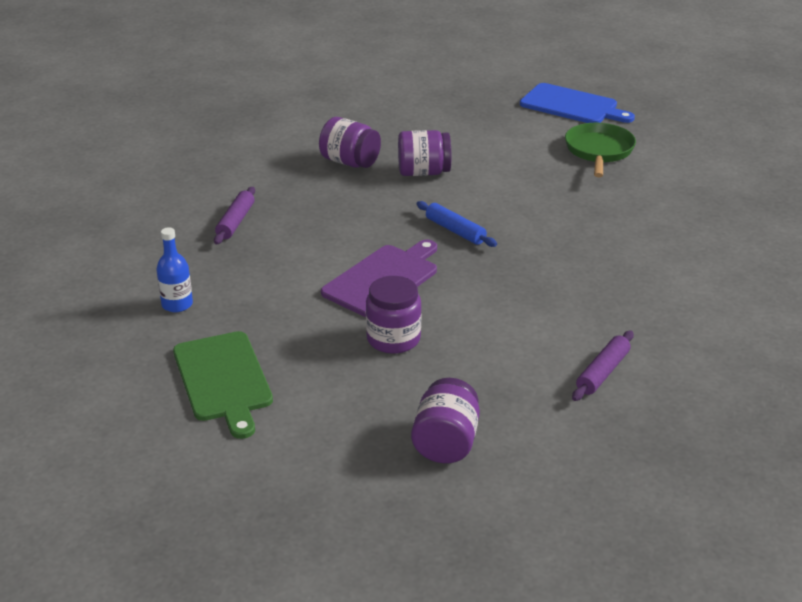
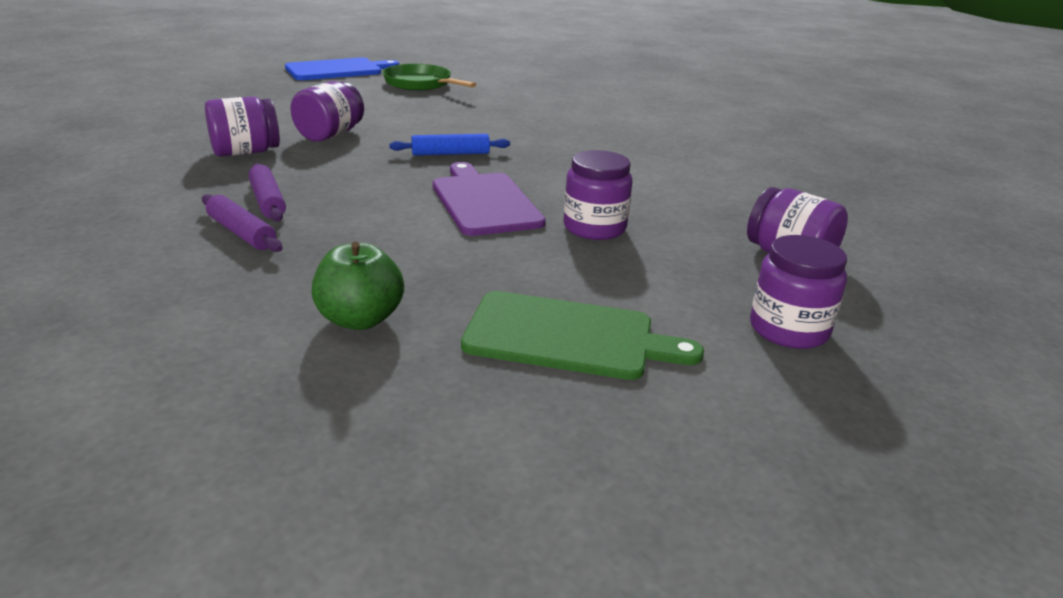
camera: 60 degrees left, 5 degrees down
(177, 304) = (360, 319): blue bottle -> green apple
(318, 466) = (788, 329): none -> purple jar
(603, 372) = (732, 174): purple rolling pin -> purple rolling pin (268, 201)

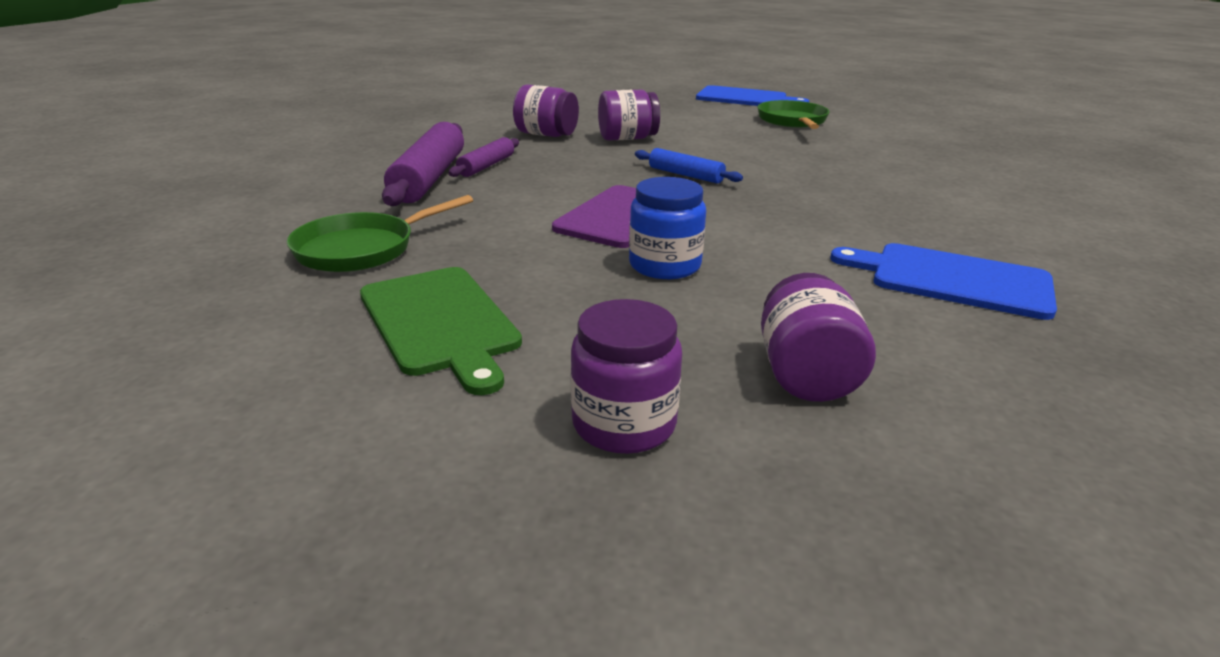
camera: 50 degrees right, 0 degrees up
(241, 233) = (429, 178): purple rolling pin -> purple rolling pin, size x1.83
(360, 319) = (362, 249): green apple -> green pan
(594, 228) = (664, 265): purple jar -> blue jar
(730, 173) = (952, 279): none -> blue cutting board

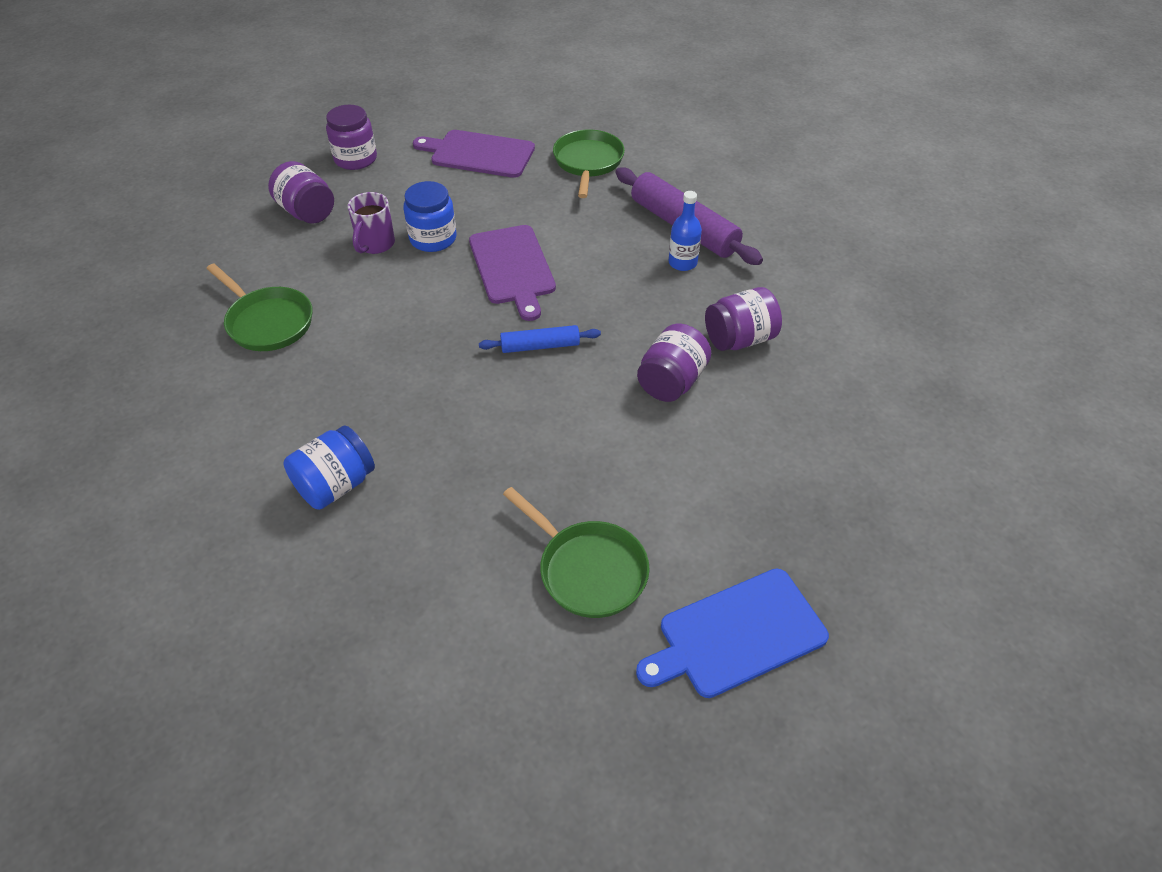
camera: 135 degrees right, 20 degrees up
(440, 323) = (479, 154): green cutting board -> purple cutting board
(486, 166) = (682, 263): purple rolling pin -> blue bottle
(743, 290) = (375, 244): none -> purple mug
(936, 180) = (335, 485): none -> blue jar
(952, 279) = (267, 322): blue cutting board -> green pan

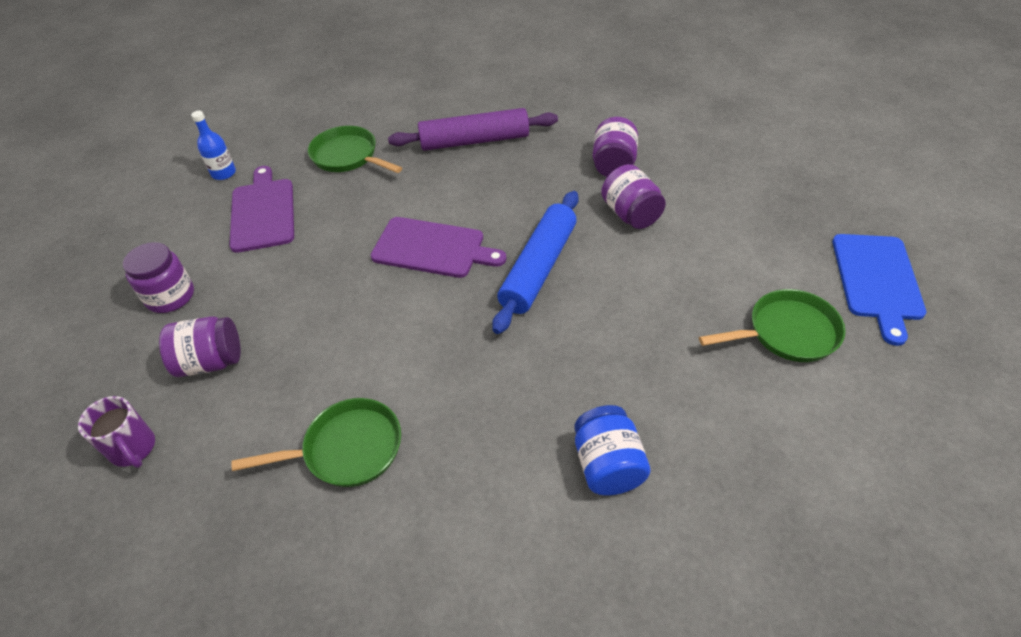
camera: 55 degrees left, 0 degrees up
(375, 244) = (314, 326): purple mug -> purple mug (133, 449)
(433, 238) = (346, 283): blue jar -> none
(479, 154) = (263, 212): purple cutting board -> purple cutting board turned 120 degrees clockwise
(540, 346) = (539, 268): blue rolling pin -> blue rolling pin, size x1.83
(682, 263) = (512, 157): blue bottle -> blue bottle (223, 173)

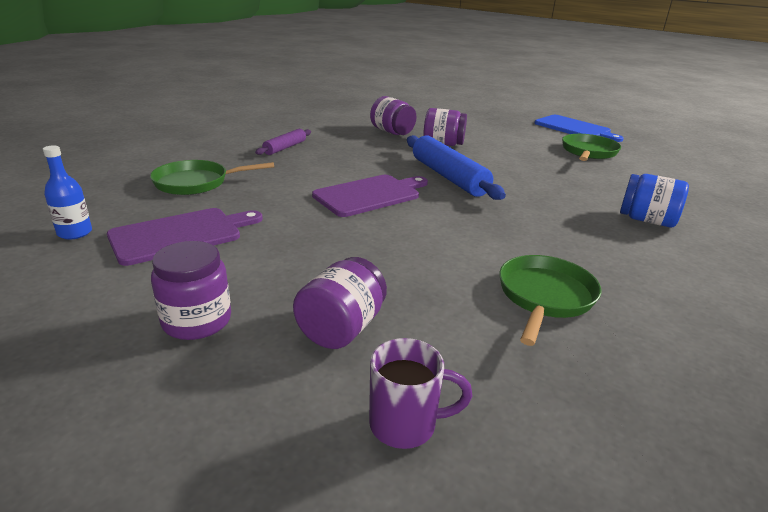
camera: 55 degrees left, 20 degrees down
(263, 212) = (181, 235): purple cutting board -> purple cutting board turned 120 degrees clockwise
(474, 141) = (285, 148): purple rolling pin -> purple rolling pin, size x0.55

